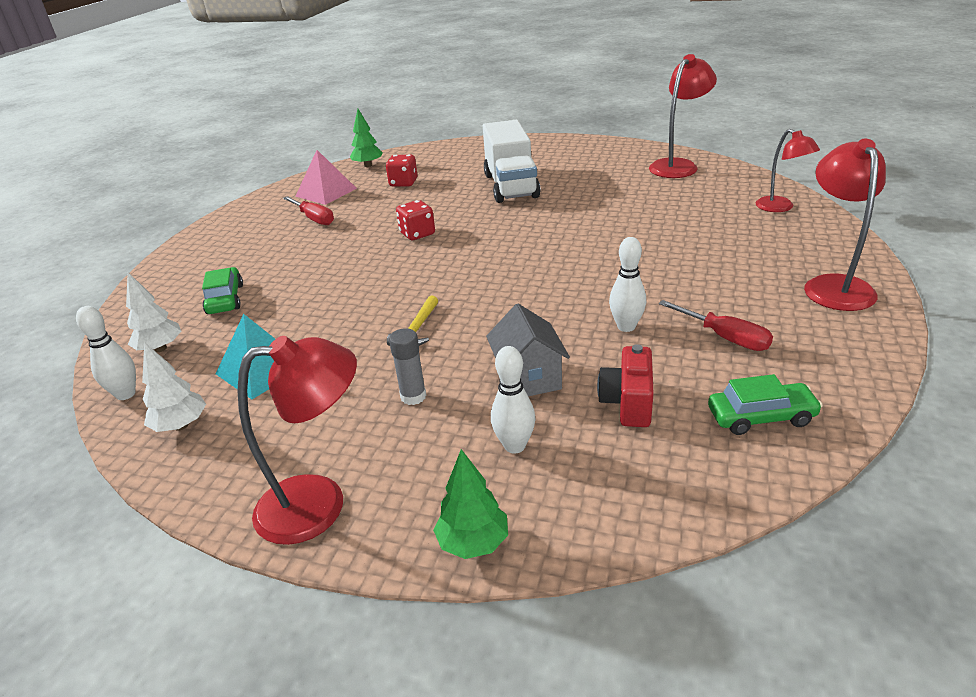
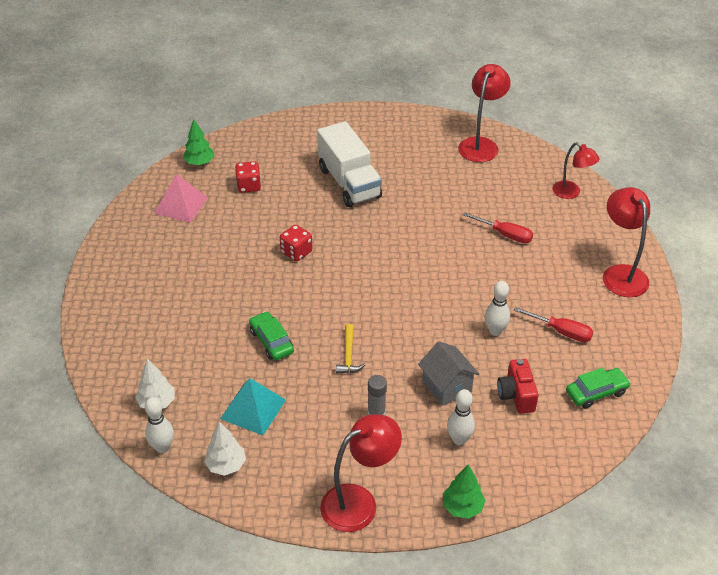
camera: 20 degrees left, 10 degrees up
(225, 299) = (175, 346): green car -> green car (271, 341)
(314, 219) = (191, 242): red screwdriver -> red screwdriver (505, 234)

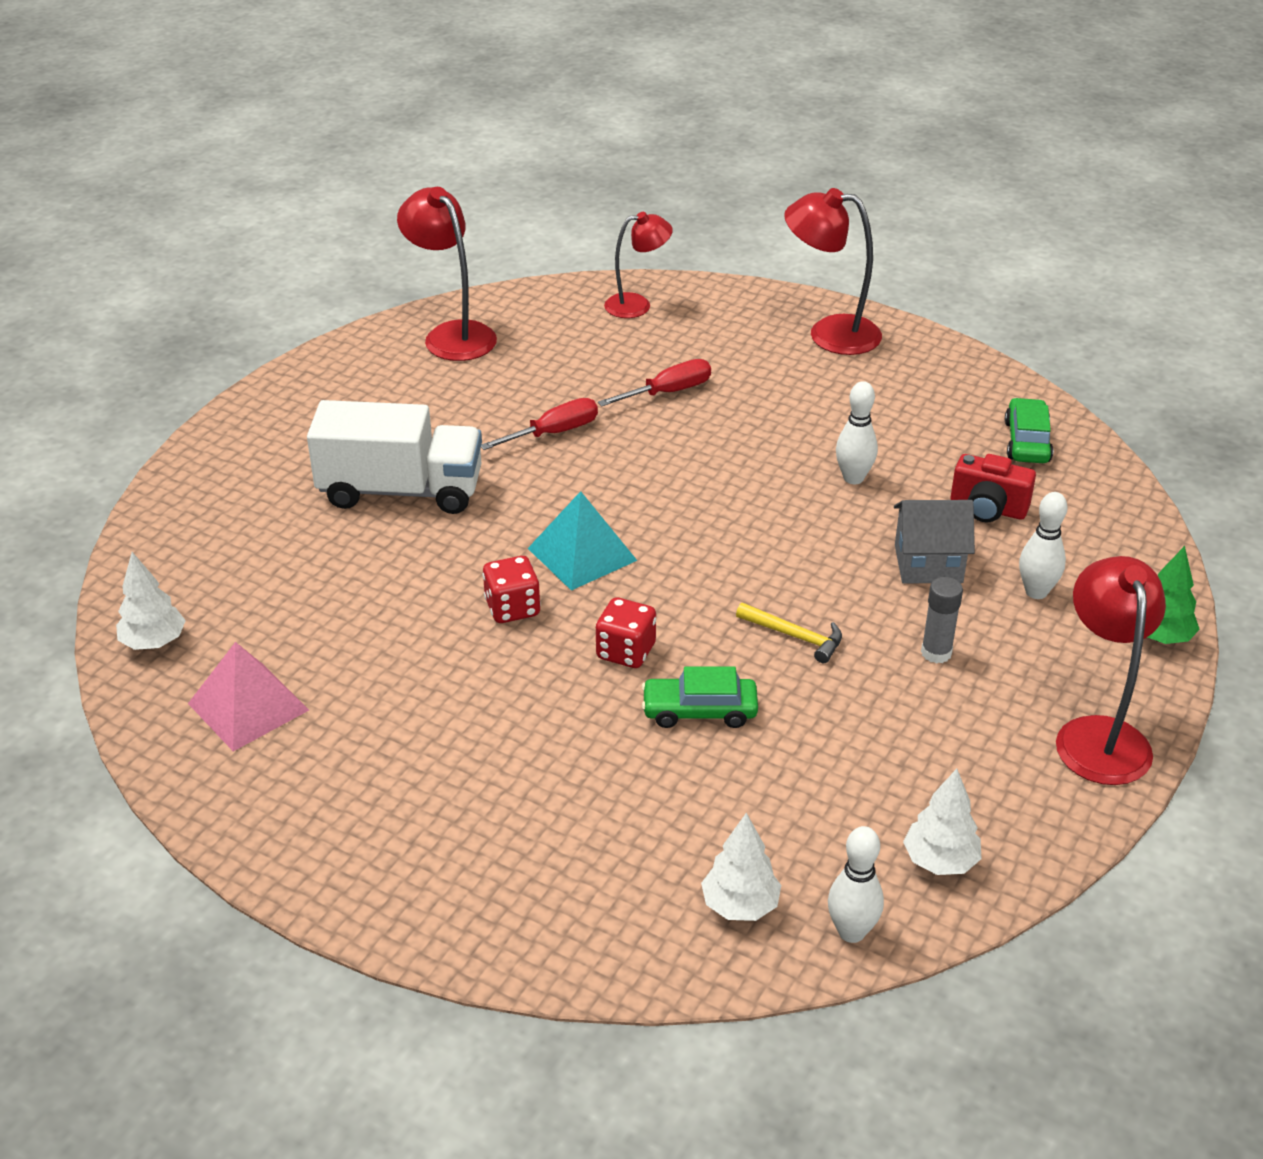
camera: 60 degrees left, 5 degrees down
(199, 163) = (154, 642): green tree -> white tree
(248, 186) = (287, 604): red dice -> red dice (626, 651)
(253, 409) = (836, 786): turquoise pyramid -> turquoise pyramid (582, 554)
(561, 331) = (897, 424): red screwdriver -> red screwdriver (553, 433)

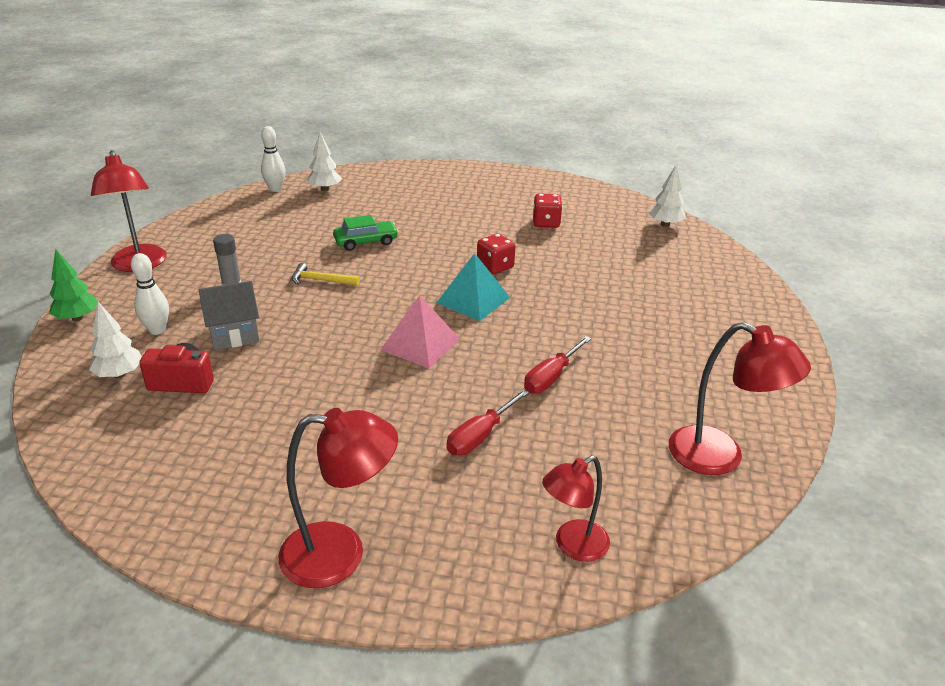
camera: 160 degrees right, 5 degrees down
(248, 707) = (590, 211): pink pyramid -> pink pyramid (420, 344)
(401, 490) = (621, 315): white truck -> none
(626, 651) = (418, 258): red dice -> red dice (546, 223)
(853, 478) = (295, 387): white bowling pin -> none
(940, 861) = (235, 211): white tree -> white tree (119, 374)
(1027, 442) = (132, 453): green car -> none

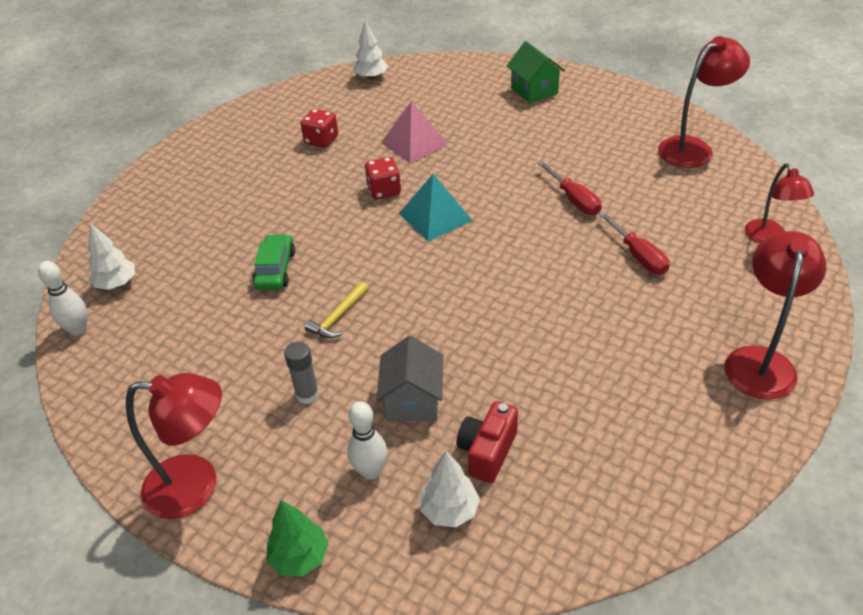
camera: 65 degrees left, 10 degrees up
(420, 344) = (493, 265): pink pyramid -> pink pyramid (414, 143)
(732, 319) = (534, 91): none -> green house

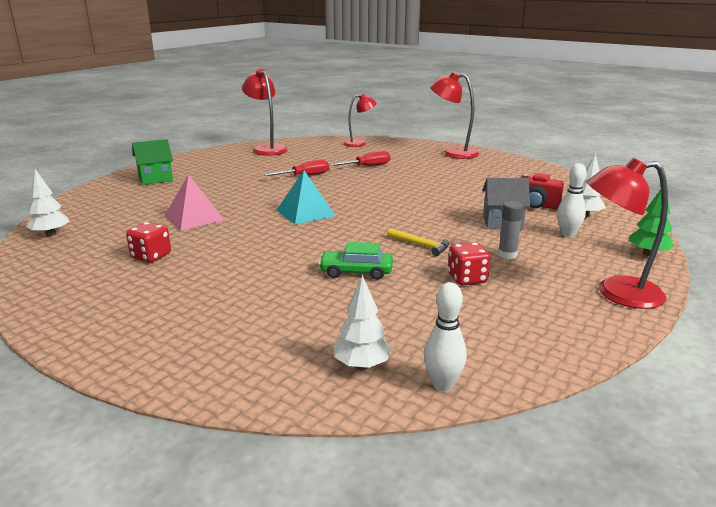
camera: 90 degrees left, 20 degrees down
(196, 486) = (616, 293): red lamp -> red lamp turned 90 degrees counterclockwise
(384, 190) = (258, 229): red dice -> red dice (467, 278)

